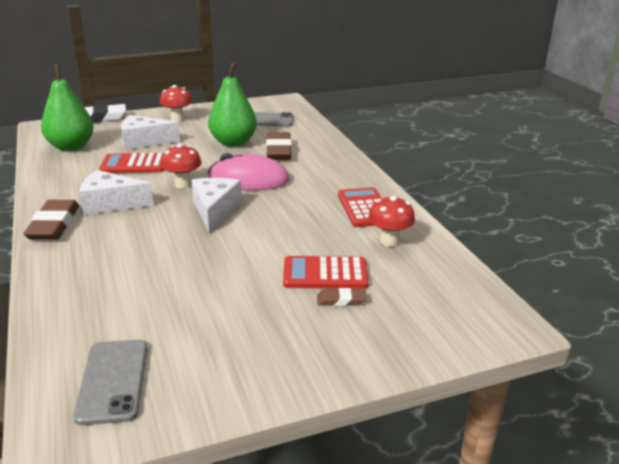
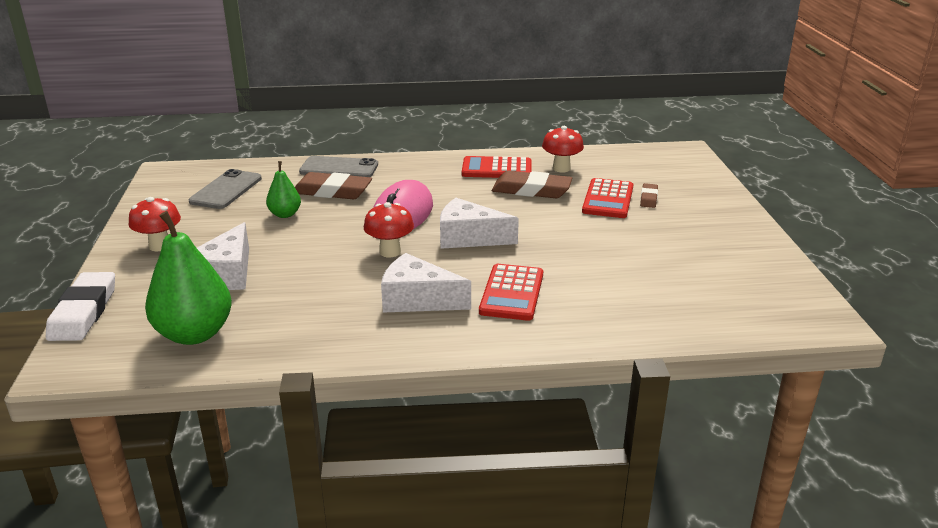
camera: 75 degrees left, 0 degrees up
(54, 225) = (458, 338): brown eraser -> brown eraser (531, 190)
(110, 203) = (417, 299): white cheese -> white cheese turned 90 degrees clockwise
(113, 381) = (755, 298): grey phone -> grey phone (339, 168)
(134, 164) = (305, 282): red calculator -> red calculator (512, 293)
(233, 142) = (285, 214): green pear -> green pear, size x0.53

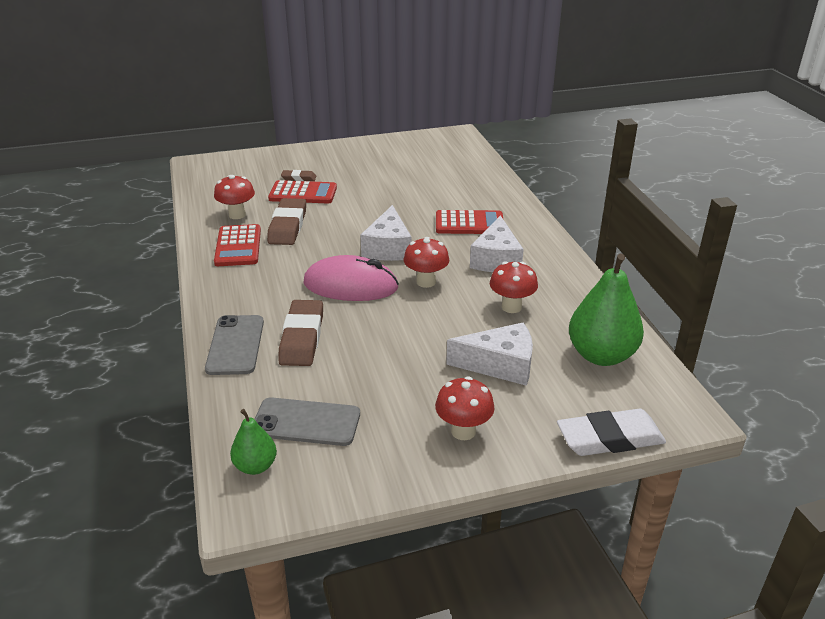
camera: 100 degrees left, 5 degrees up
(285, 214) = (365, 358): green pear -> green pear (255, 466)
(315, 294) = (511, 307): none -> red mushroom

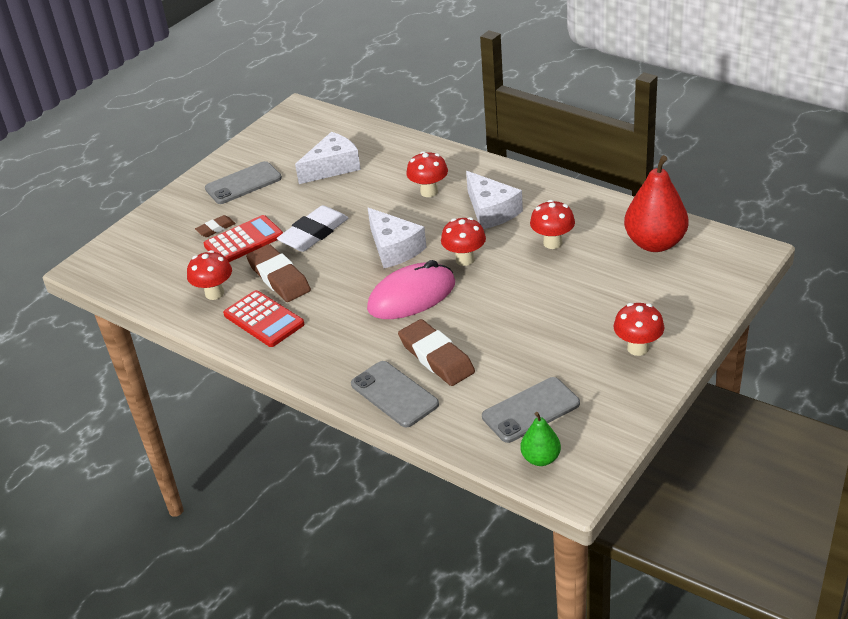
camera: 35 degrees left, 5 degrees up
(356, 160) = (243, 183): none -> grey phone
(469, 223) = (429, 192): red calculator -> red mushroom
(500, 365) = (601, 290): white cheese -> white cheese (332, 167)
(601, 355) = (655, 243): green pear -> red pear
(610, 438) = (726, 295): white eraser -> white eraser (314, 233)

